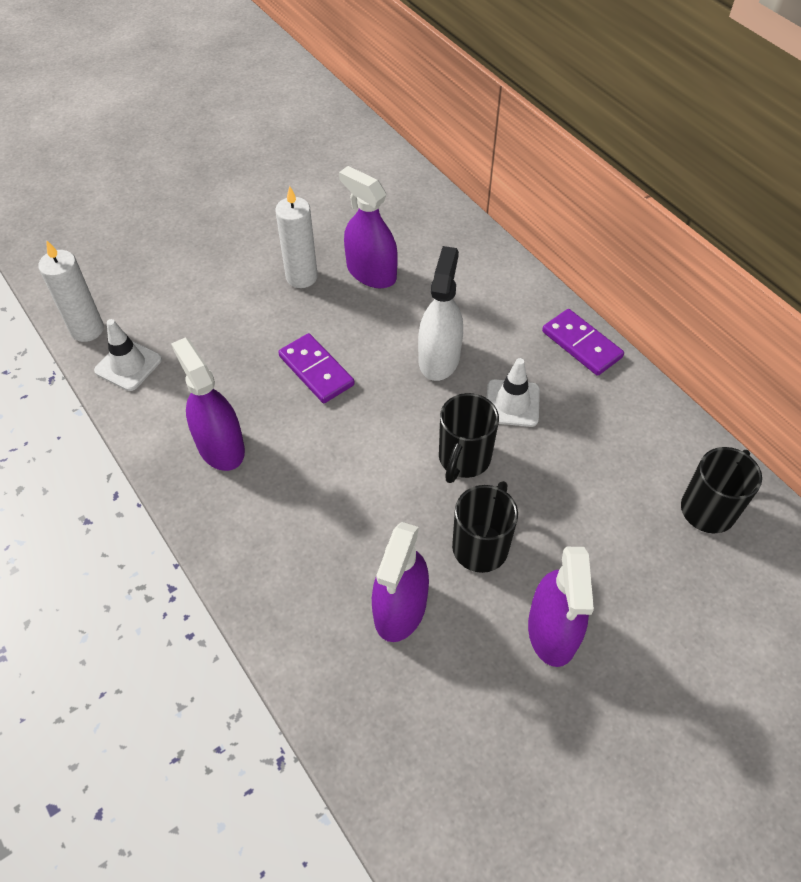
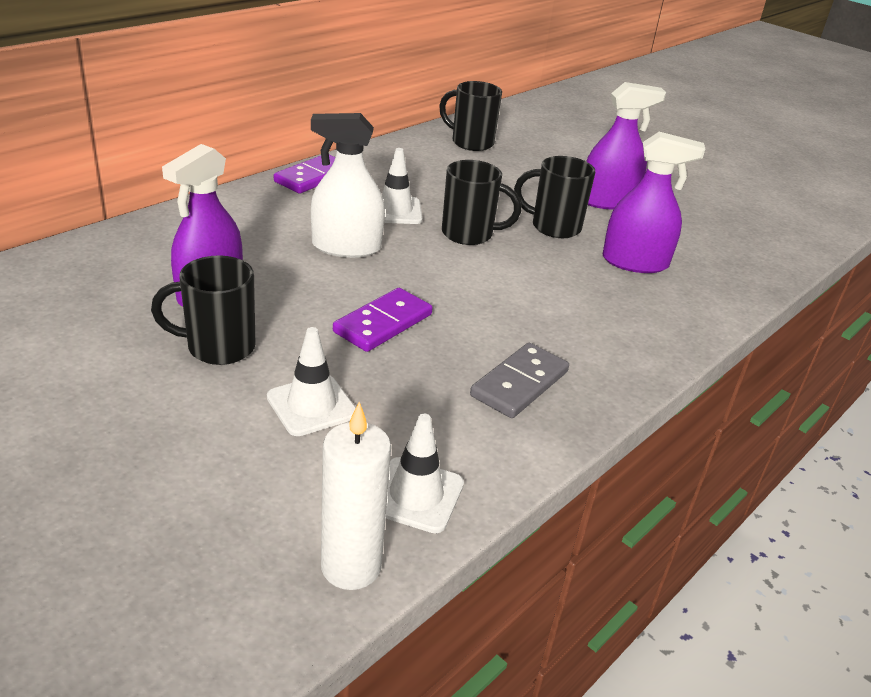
camera: 105 degrees left, 20 degrees down
(220, 446) = (519, 384): purple spray bottle -> grey domino
(227, 321) = (311, 405): none -> white traffic cone
(301, 277) = (218, 347): white candle -> black mug

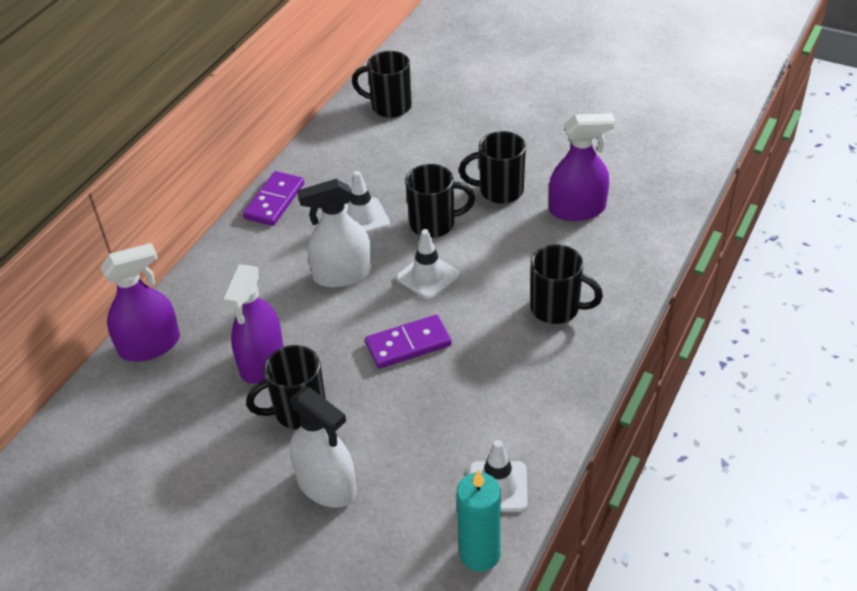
camera: 10 degrees left, 10 degrees up
(201, 427) = (326, 485): none -> white spray bottle
(311, 405) = (393, 439): white traffic cone -> white traffic cone (428, 276)
(351, 566) = (480, 554): white candle -> turquoise candle
(383, 323) = (408, 344): purple domino -> purple domino turned 45 degrees clockwise
(519, 384) = (531, 367): grey domino -> none
(575, 339) = (557, 308): none -> black mug
(607, 201) = (533, 143): purple spray bottle -> purple spray bottle (150, 345)

